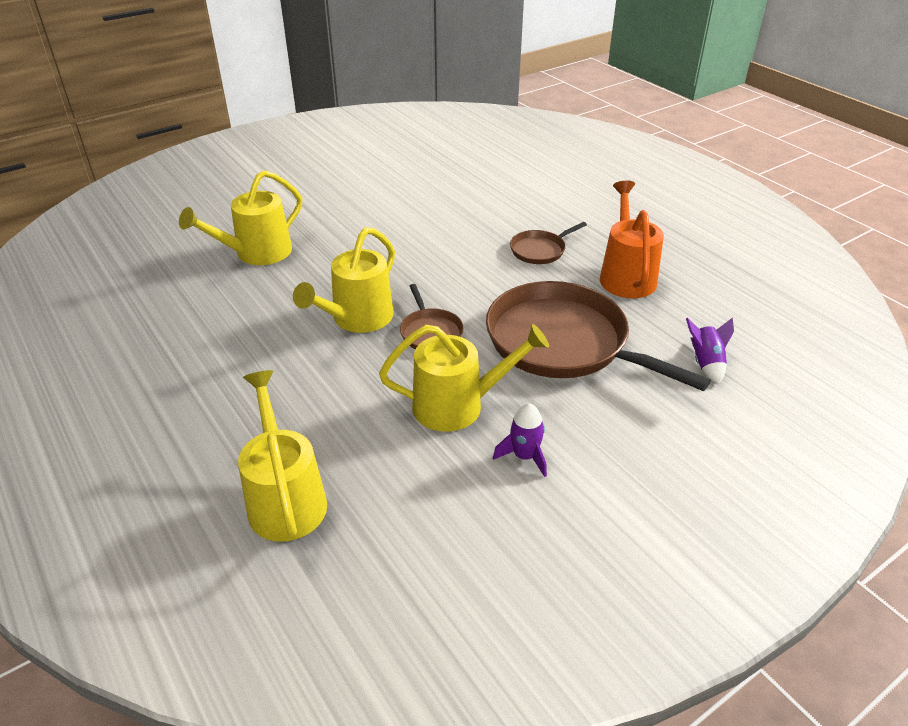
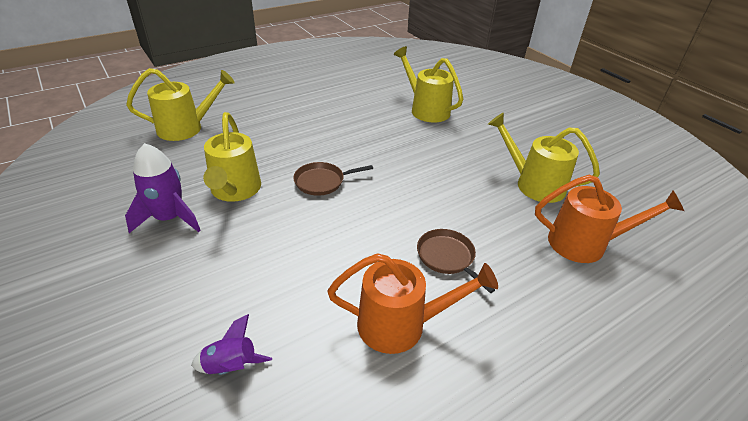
camera: 90 degrees right, 0 degrees up
(357, 319) = (343, 149): yellow watering can -> yellow watering can (533, 184)
(505, 183) = (585, 244): none -> orange watering can
(524, 456) = (169, 218): purple rocket -> purple rocket, size x1.65
(563, 342) = (293, 256): brown pan -> none

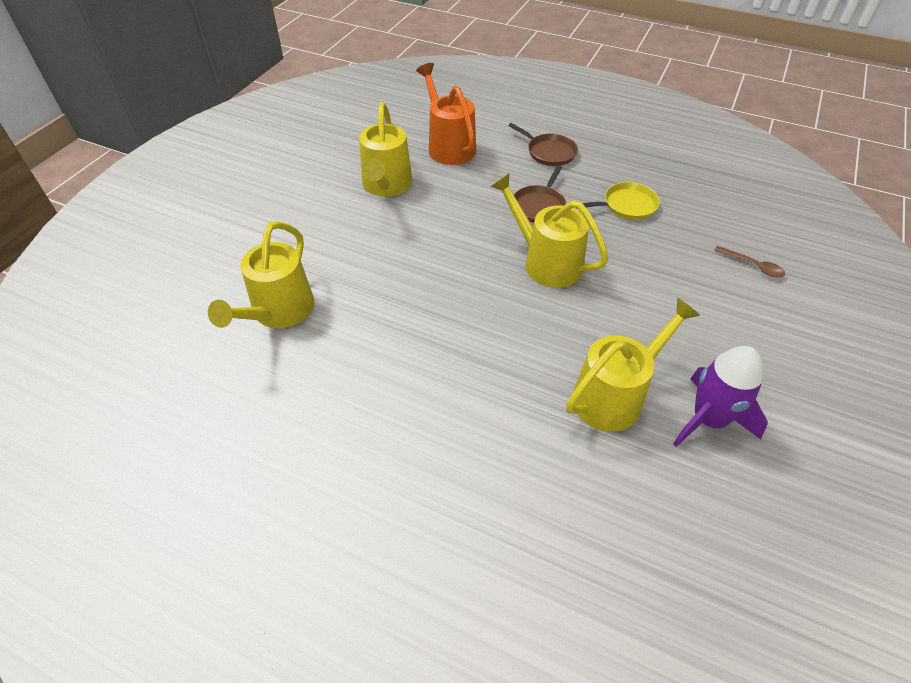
camera: 120 degrees left, 10 degrees up
(187, 128) = (560, 576): yellow watering can -> yellow watering can (545, 262)
(231, 366) = (753, 266): purple rocket -> brown spoon
(322, 181) = (524, 330): brown pan -> brown pan (549, 152)
(401, 325) = (626, 205): orange watering can -> yellow pan

